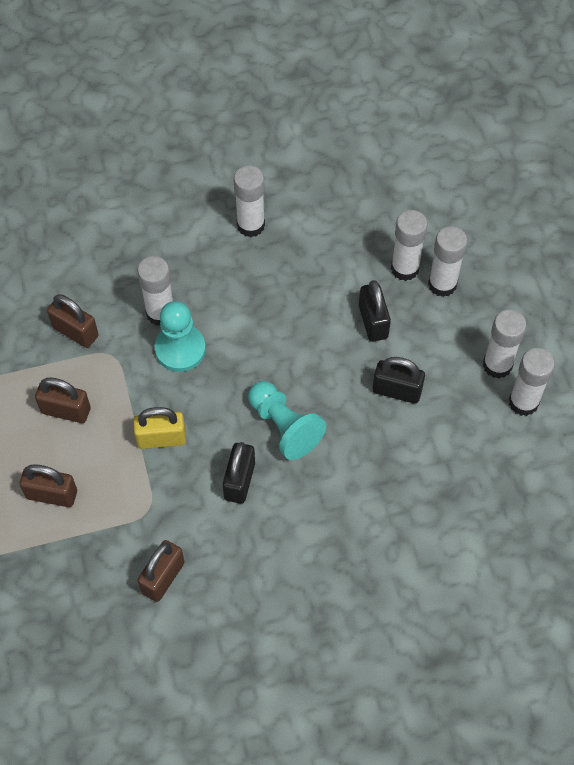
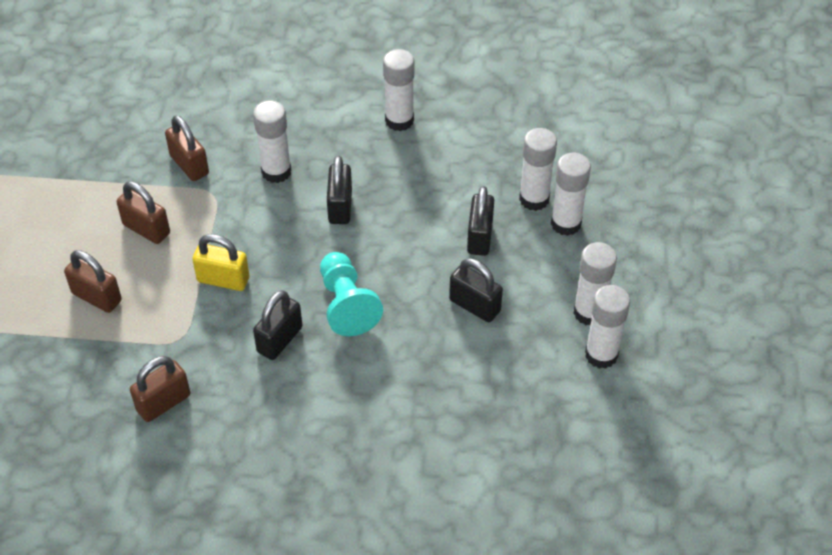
camera: 20 degrees right, 10 degrees down
(180, 349) = (279, 208): turquoise pawn -> none
(235, 331) = (340, 207): none -> black padlock

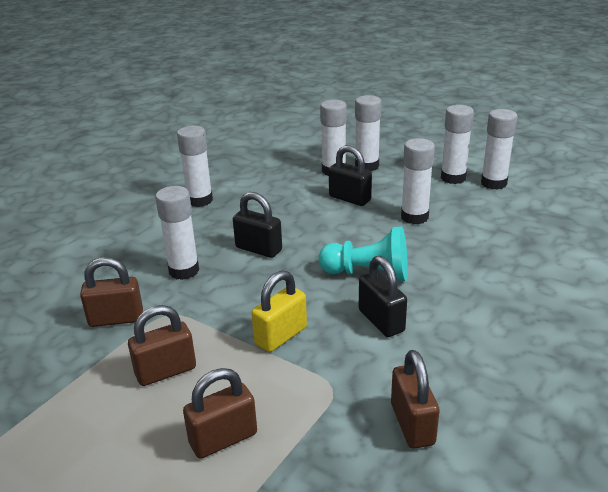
camera: 60 degrees left, 20 degrees down
(475, 305) = (414, 217): black padlock -> white glue stick

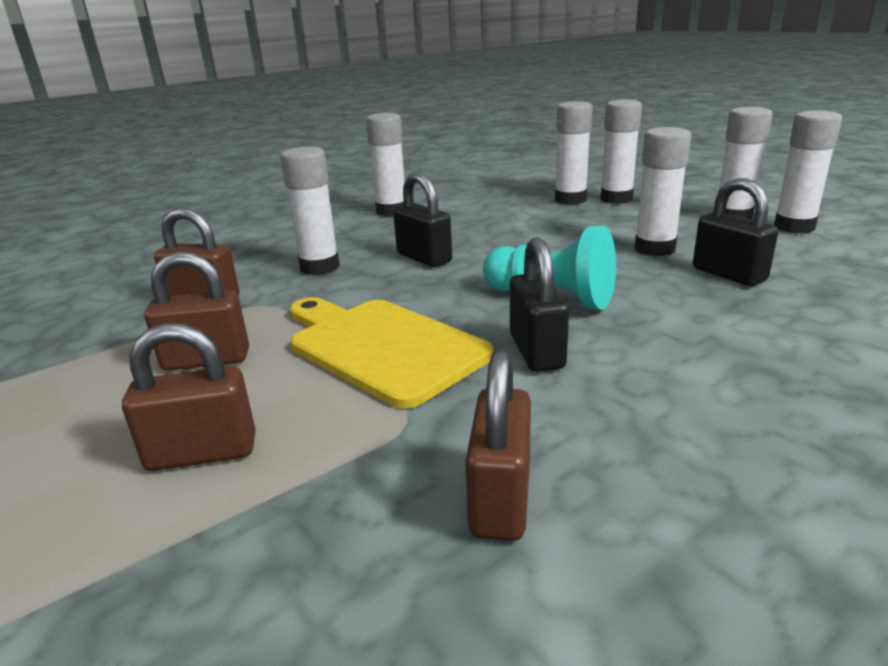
camera: 20 degrees right, 5 degrees down
(281, 336) = (381, 346): yellow padlock -> yellow cutting board
(349, 198) = (574, 225): black padlock -> black padlock (728, 274)

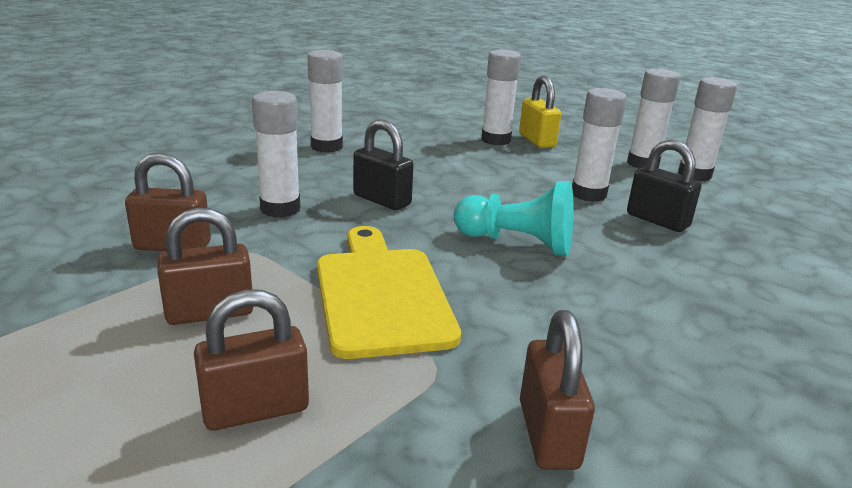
camera: 15 degrees left, 0 degrees up
(381, 346) = (381, 294): yellow cutting board -> yellow cutting board turned 45 degrees clockwise
(536, 351) = (525, 296): black padlock -> none
(616, 199) = (537, 141): white glue stick -> yellow padlock

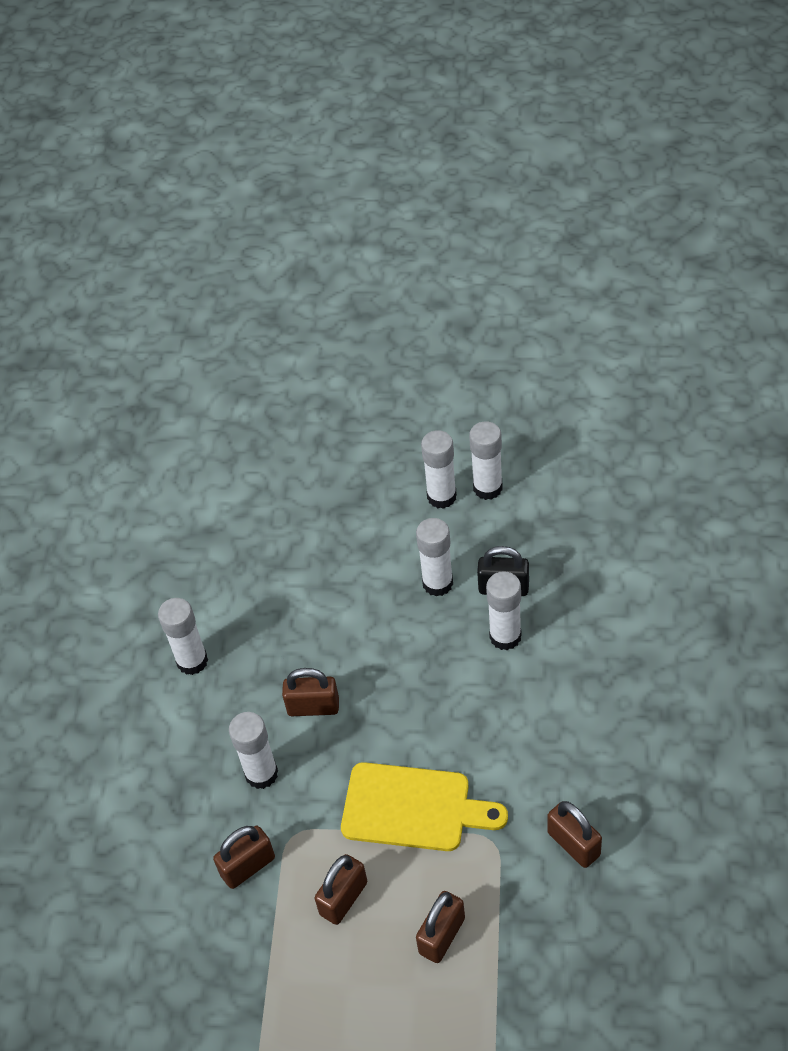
camera: 30 degrees left, 25 degrees up
(381, 294) = (413, 808): yellow cutting board -> yellow cutting board turned 150 degrees clockwise
(382, 200) = (313, 707): black padlock -> brown padlock
(495, 140) = (306, 540): white glue stick -> white glue stick (505, 636)
(517, 243) = (441, 690): turquoise pawn -> none
(537, 141) = (337, 515): yellow padlock -> none

